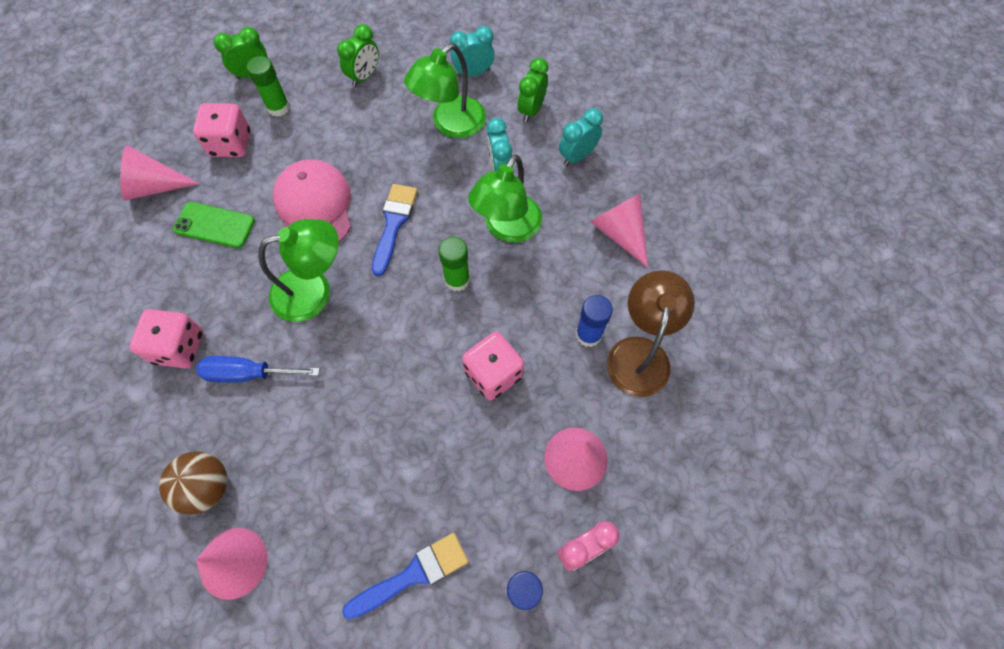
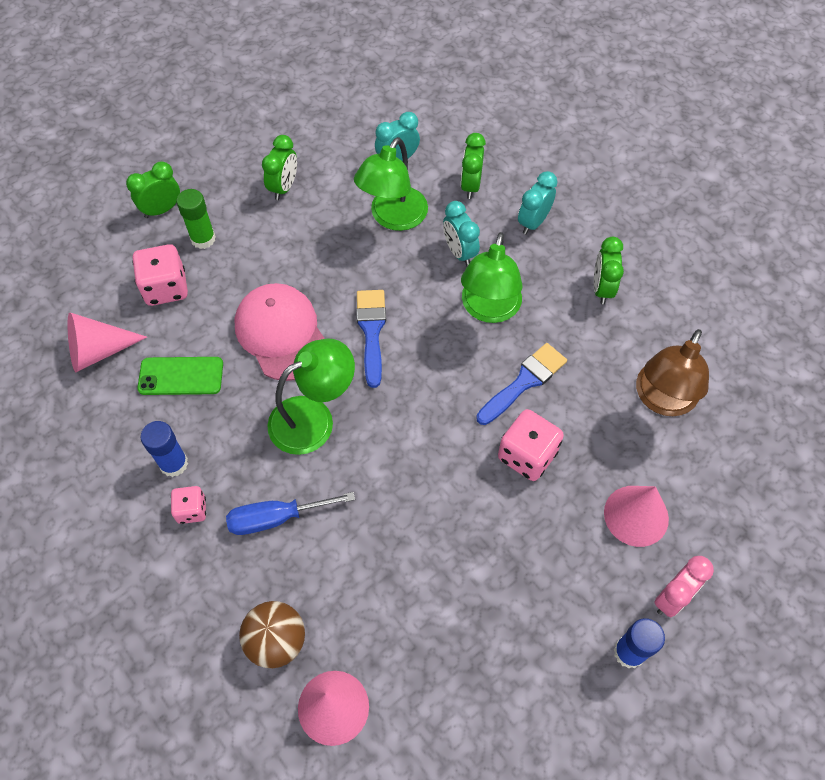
camera: 15 degrees left, 5 degrees down
(179, 347) = (192, 510): pink dice -> pink dice, size x0.60
(413, 575) = (518, 668): blue brush -> blue brush (524, 382)
(457, 280) = (457, 372): green glue stick -> none
(588, 334) = (606, 394): blue glue stick -> blue glue stick (174, 463)
(620, 233) = (602, 289): pink cone -> green clock
(640, 353) = (662, 400): brown lamp -> brown lamp turned 150 degrees counterclockwise

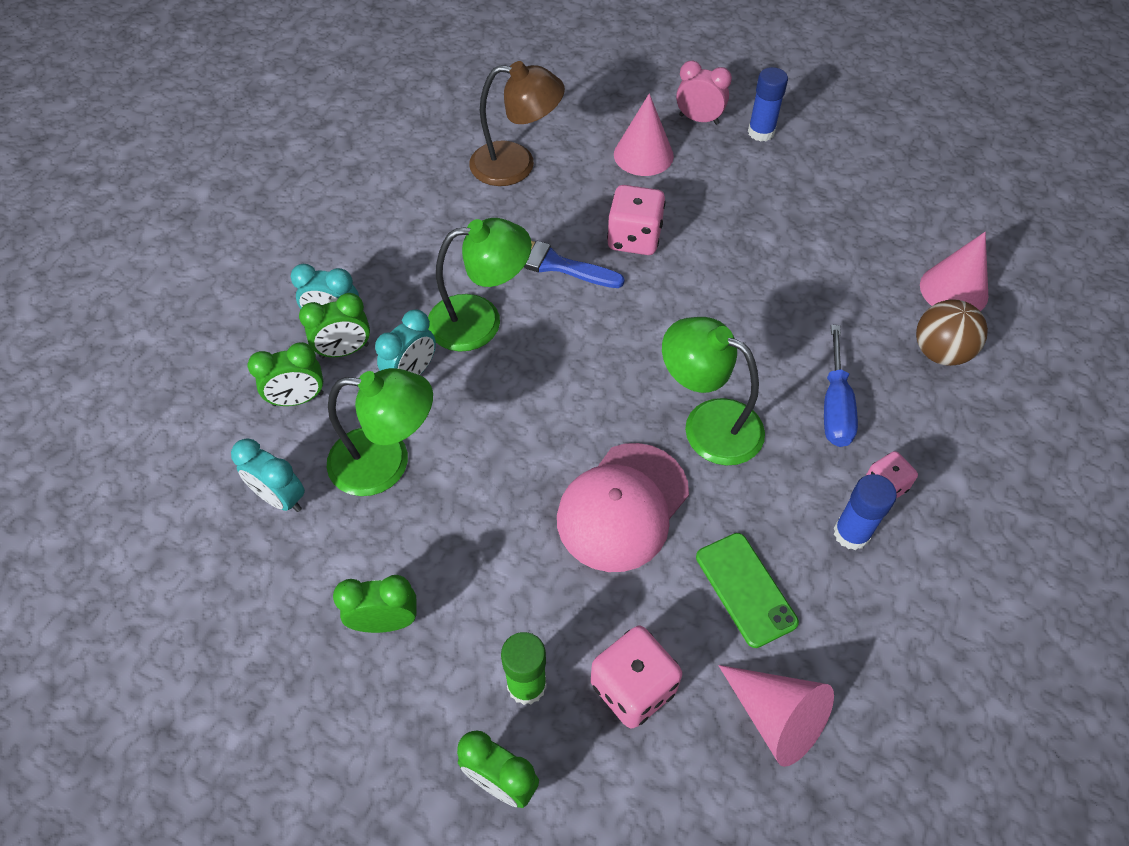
camera: 115 degrees left, 5 degrees down
(276, 518) = (835, 405): blue screwdriver -> blue screwdriver turned 45 degrees clockwise
(371, 331) = (568, 415): blue brush -> none
(602, 289) = (405, 237): green clock -> green clock (344, 351)

